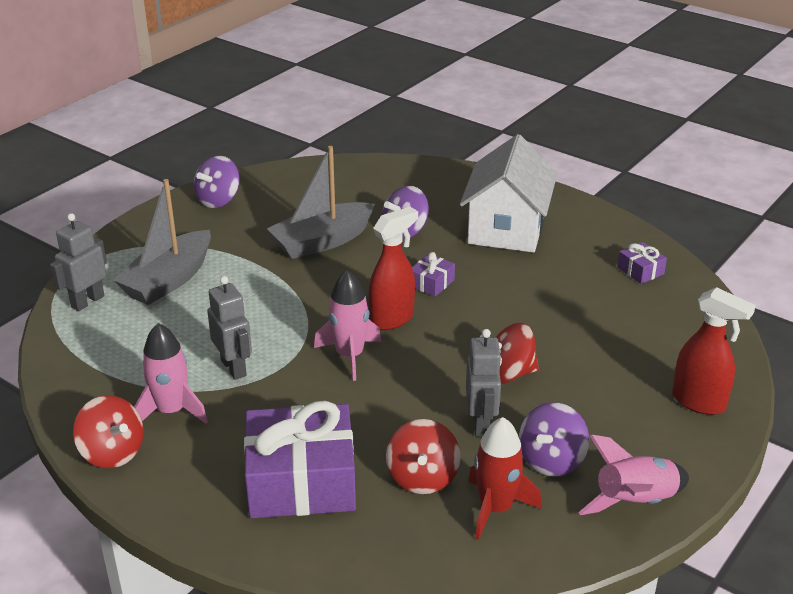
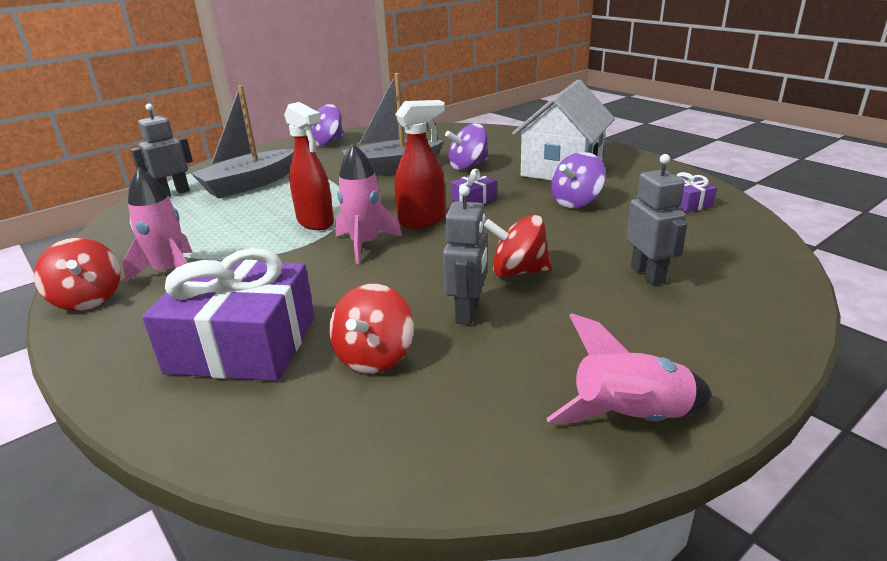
camera: 15 degrees right, 5 degrees down
(234, 368) = (253, 245): grey robot -> grey robot (648, 274)
(496, 508) = (444, 401): red rocket -> none
(551, 460) = (535, 357): purple spinning top -> purple spinning top (576, 202)
(699, 402) = (738, 317): red spray bottle -> red spray bottle (316, 222)

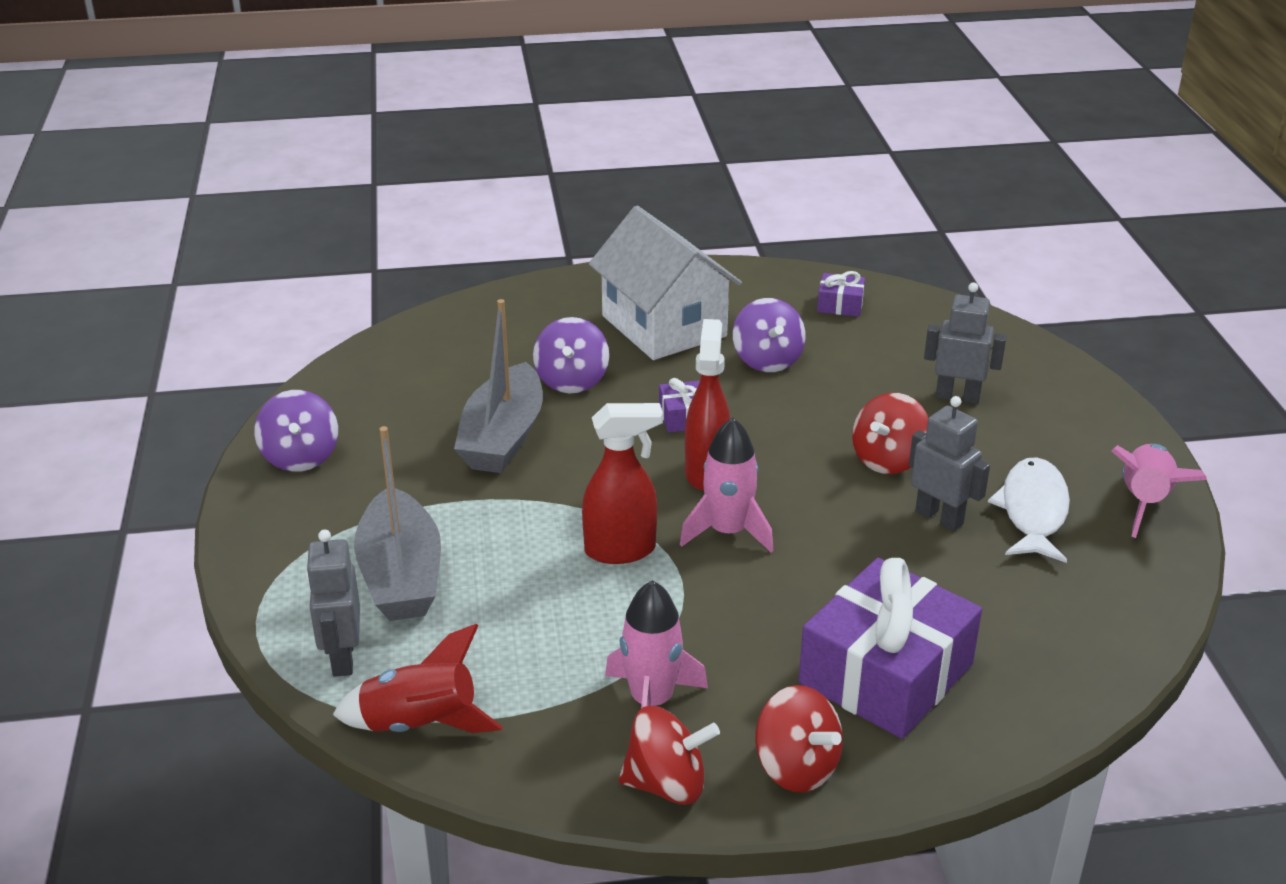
camera: 60 degrees left, 5 degrees up
(126, 223) = (420, 725): none -> red rocket
(374, 356) = (973, 596): red spinning top -> red spinning top (796, 767)
(530, 354) = (1033, 511): none -> white fish

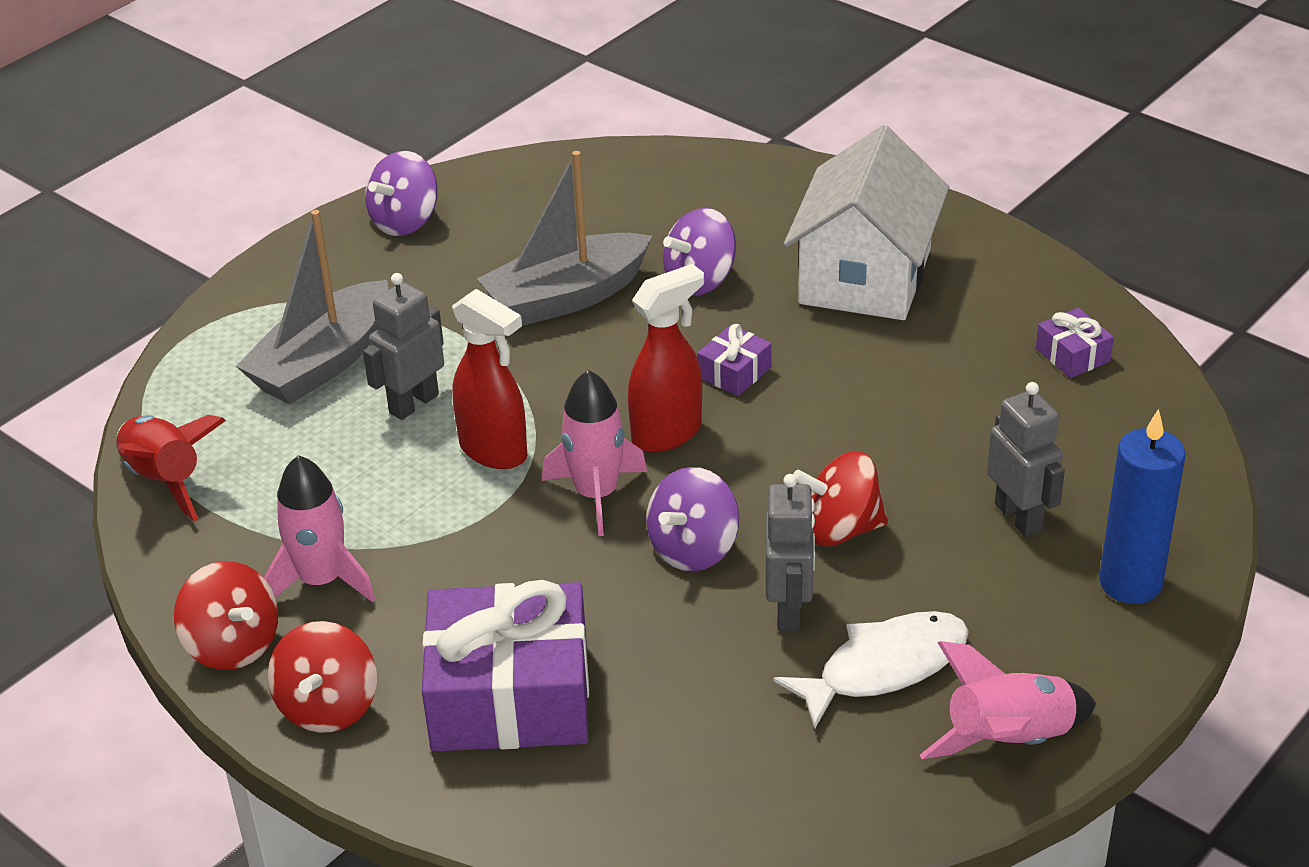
camera: 50 degrees right, 5 degrees up
(342, 658) = (197, 397): grey robot -> grey robot (413, 403)
(767, 360) = (900, 366): purple spinning top -> purple spinning top (693, 549)
(1058, 394) = (1130, 583): none -> blue candle

